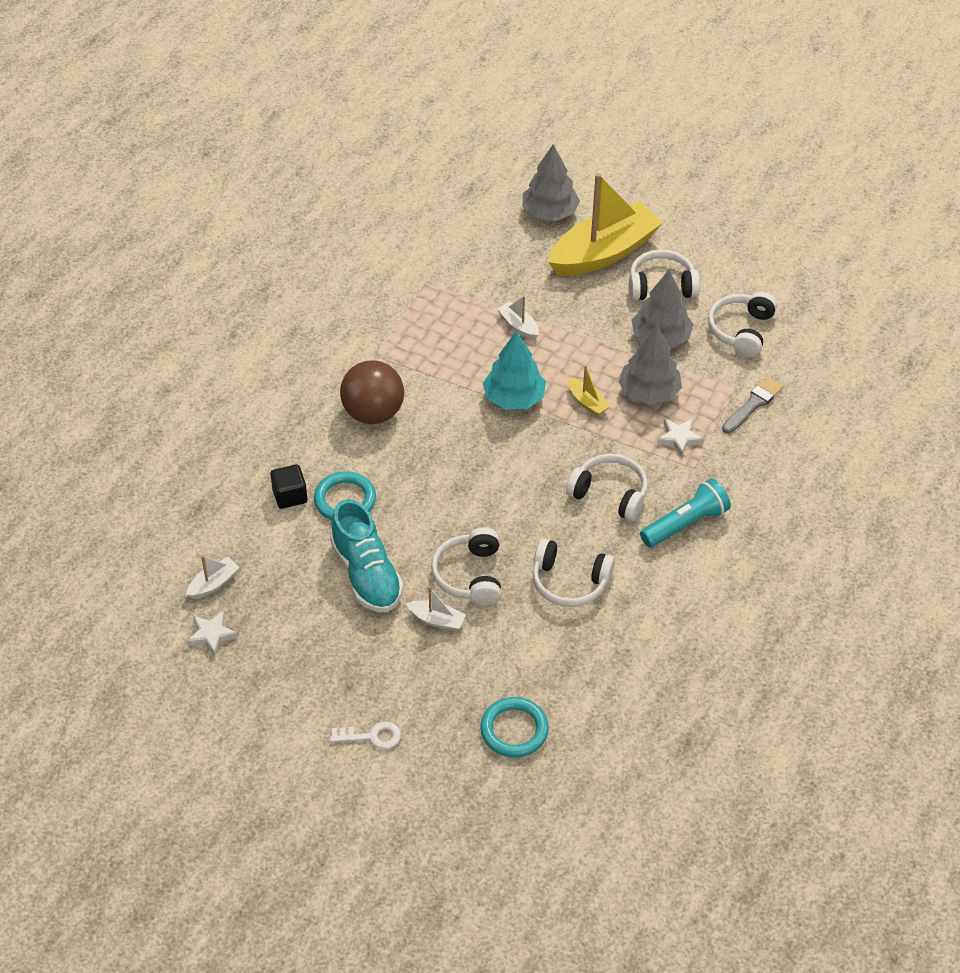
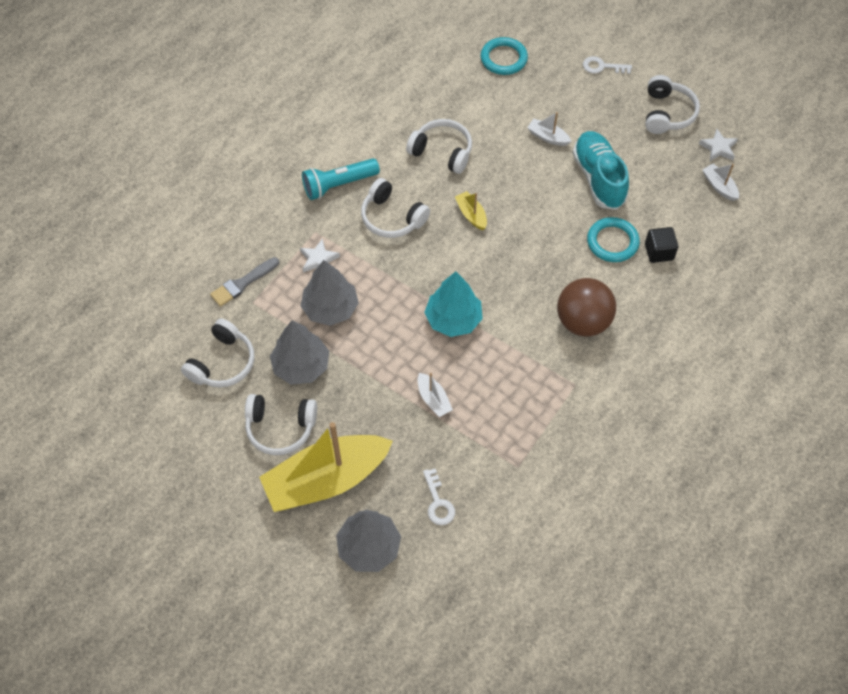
camera: 170 degrees left, 10 degrees up
(213, 584) = (719, 186): white boat -> white boat turned 90 degrees clockwise
(470, 575) = (518, 167): white headphones -> white headphones (667, 113)
(495, 249) = (438, 502): none -> white key
(587, 402) = (388, 306): yellow boat -> yellow boat (471, 215)

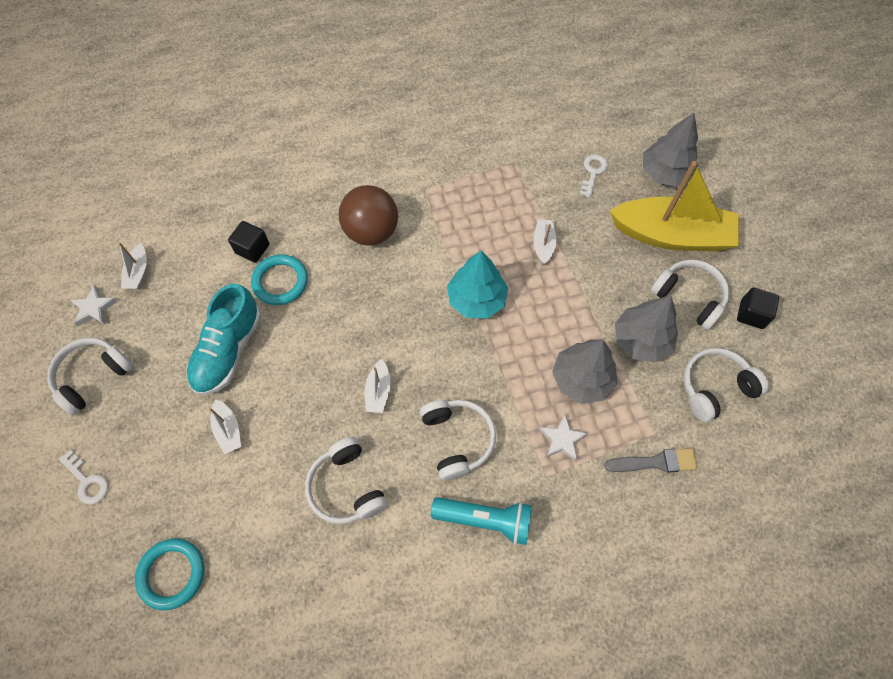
camera: 145 degrees left, 5 degrees up
(219, 444) = (751, 314): none -> black cube
(471, 215) = (378, 391): yellow boat -> white boat

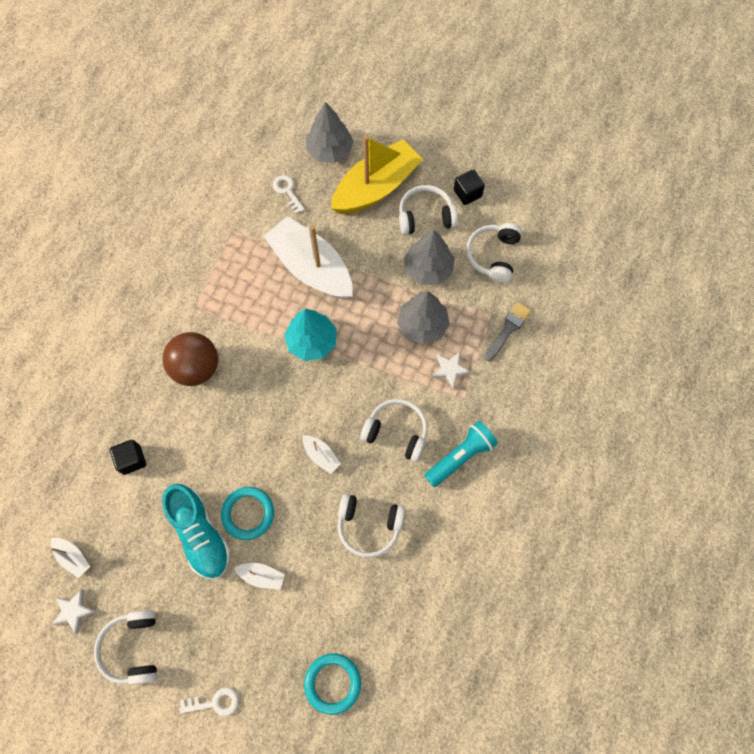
camera: 50 degrees left, 5 degrees up
(280, 282) = (178, 459): turquoise ring -> turquoise ring (248, 513)
(543, 245) = (311, 267): white boat -> white boat, size x2.46

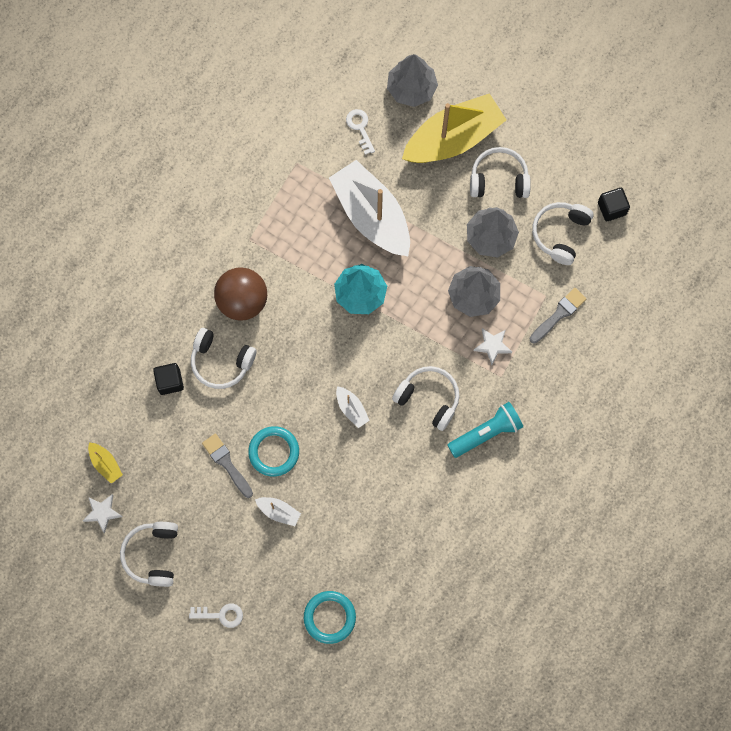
camera: 10 degrees right, 5 degrees up
(73, 557) = (105, 464): white boat -> yellow boat
(200, 534) = (227, 463): turquoise shoe -> grey brush
(369, 526) = (386, 483): white headphones -> white headphones (221, 362)
(467, 193) = (547, 161): black cube -> black cube (611, 208)

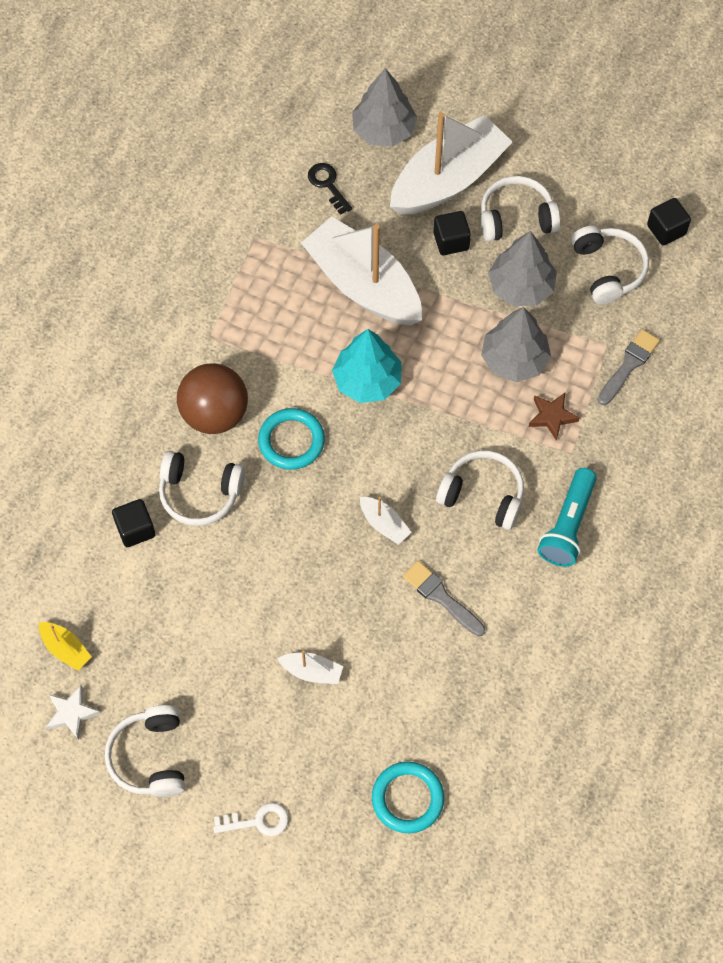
camera: 10 degrees left, 10 degrees down
(227, 463) = (230, 621): grey brush -> grey brush (441, 597)
(274, 452) = (291, 595): turquoise ring -> turquoise ring (291, 441)
(360, 128) = (328, 185): white key -> black key
(445, 190) = (451, 241): none -> black cube
(453, 139) = (448, 179): yellow boat -> white boat
(486, 433) = (567, 525): turquoise flashlight -> turquoise flashlight turned 150 degrees clockwise
(492, 346) = (552, 417): white star -> brown star
(560, 234) = (608, 269): white headphones -> white headphones turned 150 degrees clockwise

